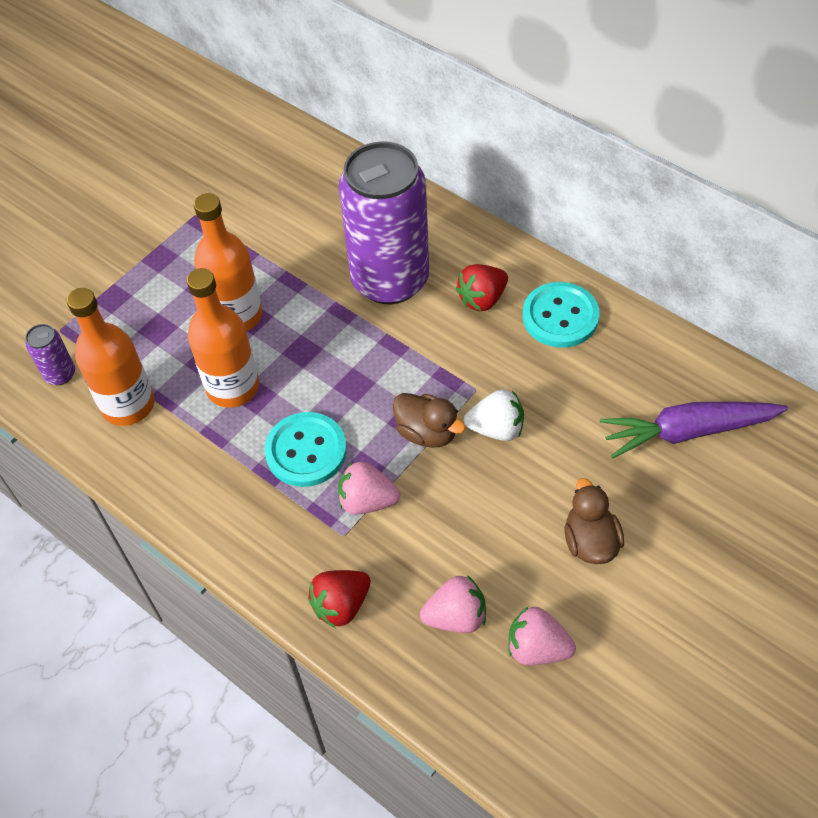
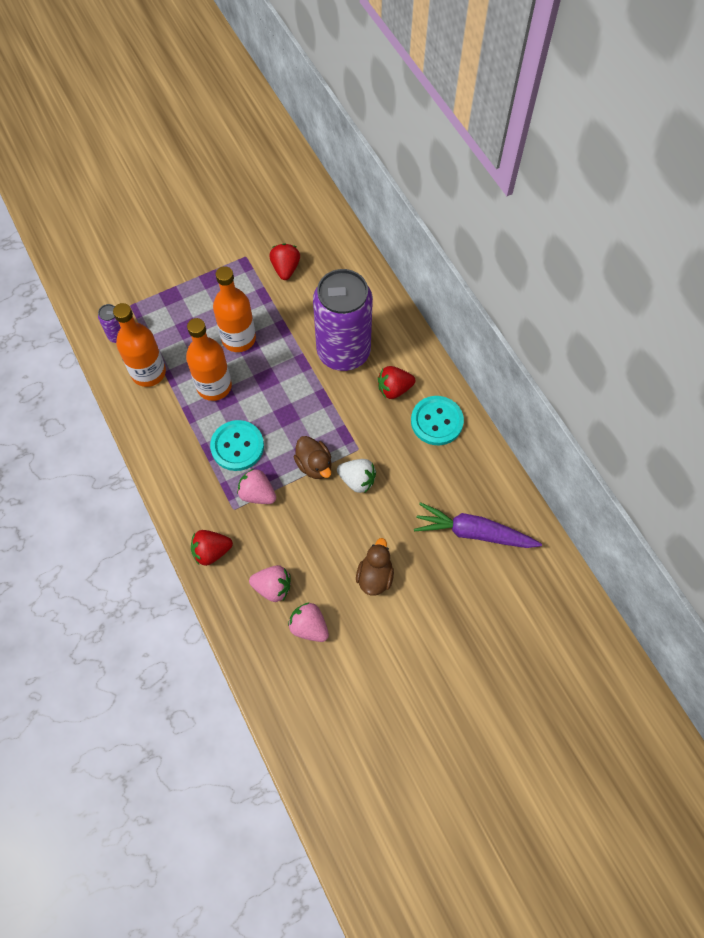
camera: 20 degrees right, 10 degrees up
(258, 210) = (285, 268): none -> red strawberry

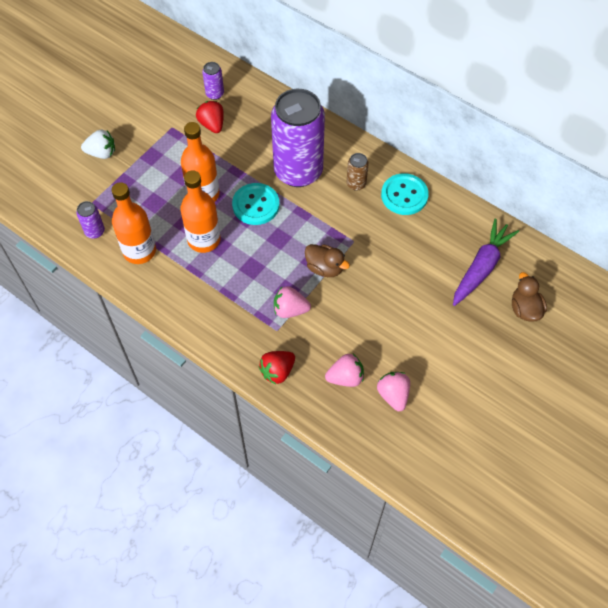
camera: 25 degrees left, 5 degrees down
(237, 446) = (251, 279): turquoise button -> turquoise button (256, 205)
(305, 237) = (215, 94): none -> purple can
(309, 627) = (393, 395): pink strawberry -> pink strawberry turned 60 degrees clockwise
(357, 480) = (366, 265): white strawberry -> white strawberry (101, 153)
(375, 576) = (423, 333): brown duck -> brown duck (525, 309)
(394, 389) = (356, 184): red strawberry -> brown can
(473, 532) = (481, 267): purple carrot -> purple carrot turned 135 degrees clockwise

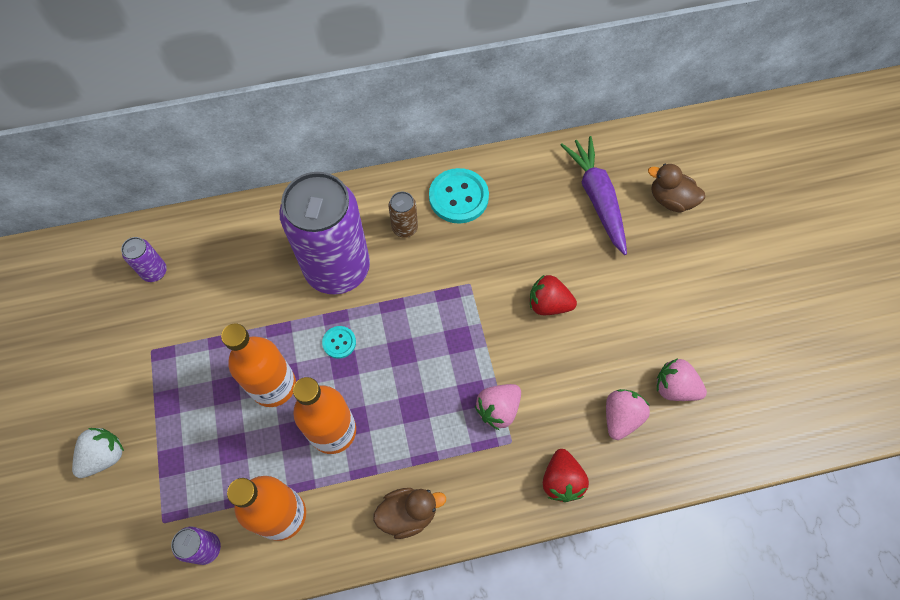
camera: 50 degrees left, 5 degrees up
(212, 124) = (192, 306): red strawberry -> red strawberry (548, 304)
(256, 205) = (339, 342): turquoise button -> turquoise button, size x0.51
(325, 268) = (477, 336): brown duck -> brown duck (408, 514)

